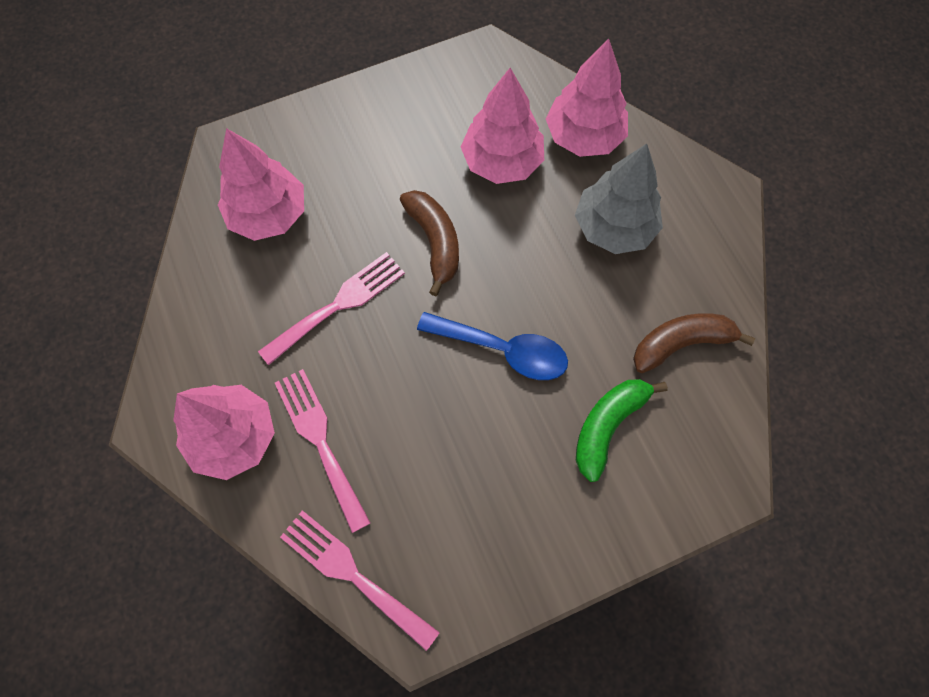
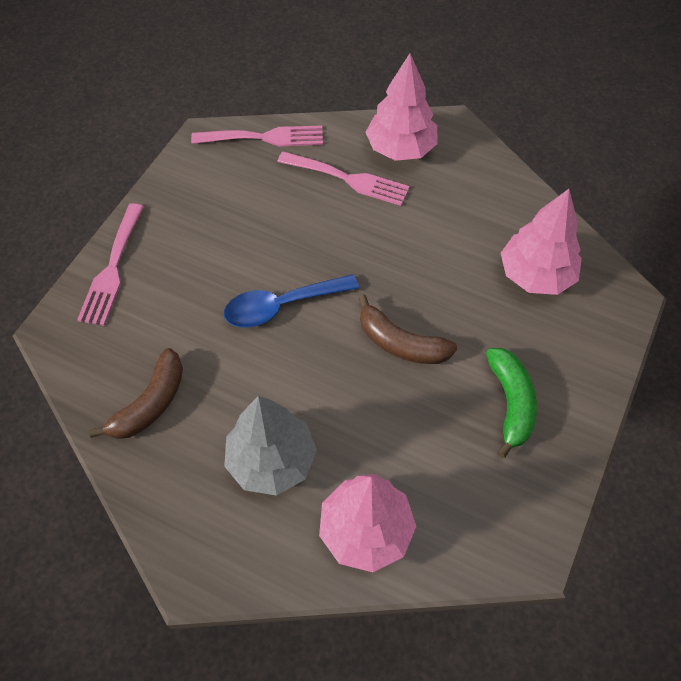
camera: 140 degrees right, 10 degrees down
(338, 305) = (421, 255): pink fork -> pink fork (112, 269)
(502, 162) = (413, 448): pink tree -> none
(607, 426) = (168, 309): green banana -> green banana (511, 403)

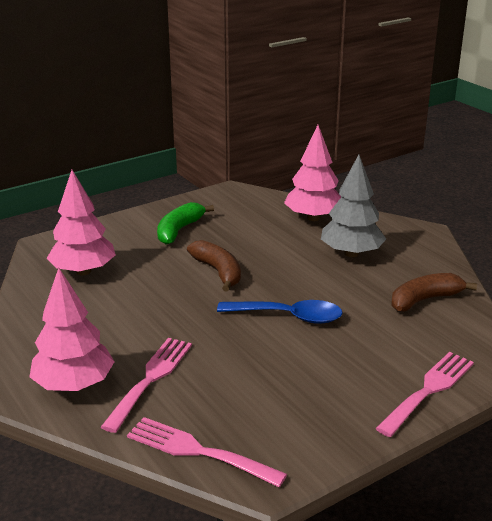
camera: 150 degrees left, 30 degrees down
(348, 179) = (150, 379): pink fork -> pink fork turned 60 degrees clockwise

